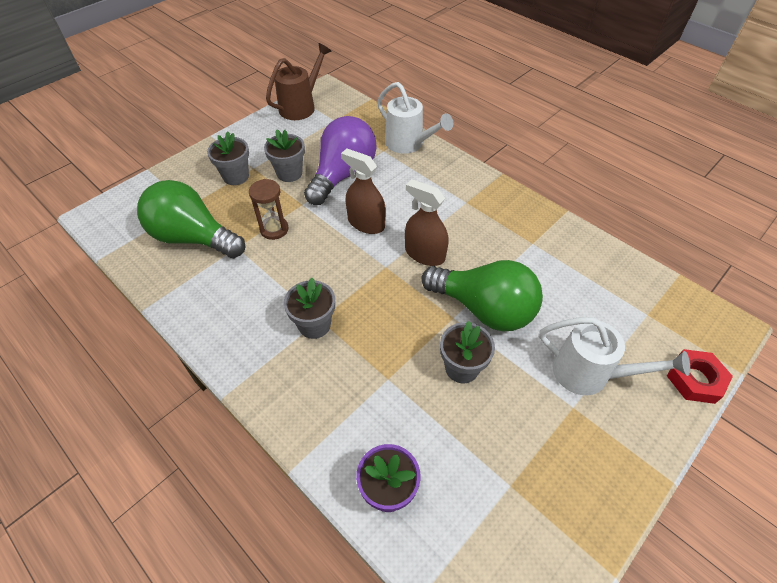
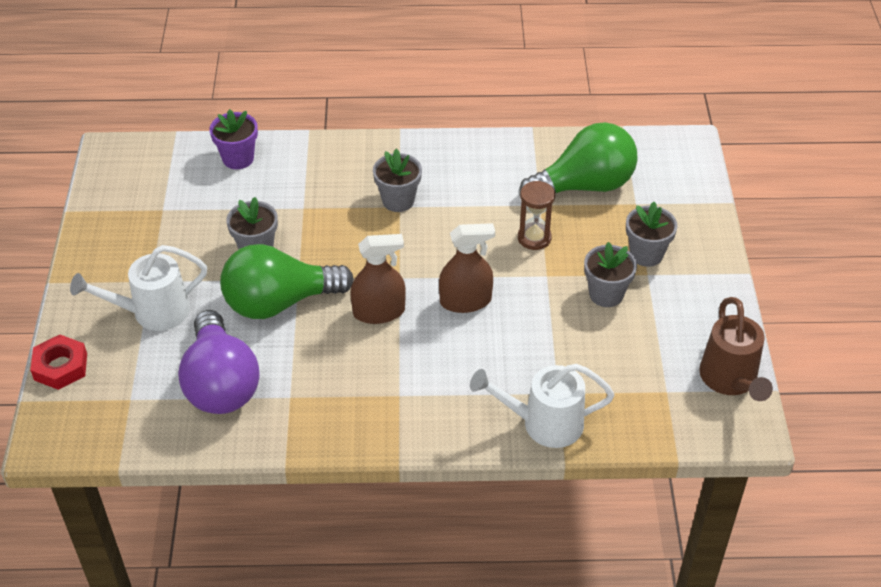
camera: 135 degrees right, 5 degrees down
(343, 175) = (555, 332): purple light bulb -> purple light bulb (221, 383)

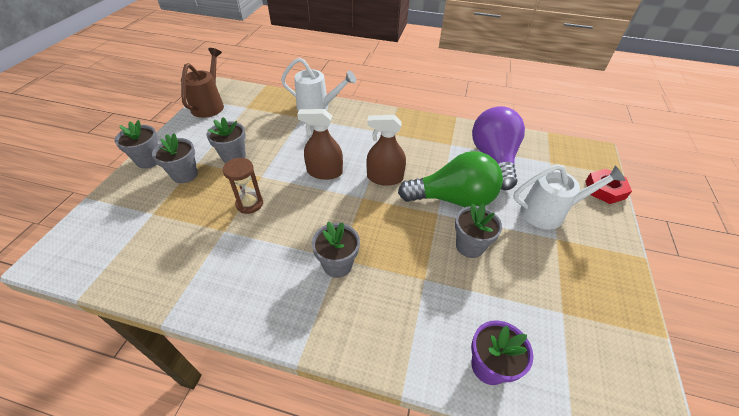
camera: 165 degrees left, 0 degrees up
(584, 186) = (175, 239): green light bulb -> none
(713, 262) = (149, 160): none -> grey flower pot

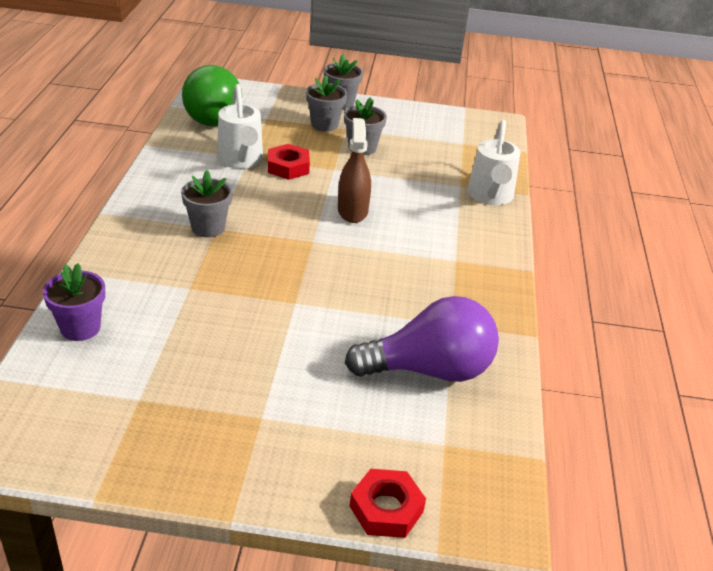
camera: 80 degrees right, 10 degrees down
(210, 105) = (456, 119): brown watering can -> none
(249, 204) = (288, 167): brown hourglass -> red nut
(385, 178) = (354, 258): brown spray bottle -> none
(453, 199) = (325, 318): green light bulb -> green light bulb (212, 116)
(469, 246) = (241, 327): grey flower pot -> none
(549, 213) = (314, 418): white watering can -> white watering can (241, 161)

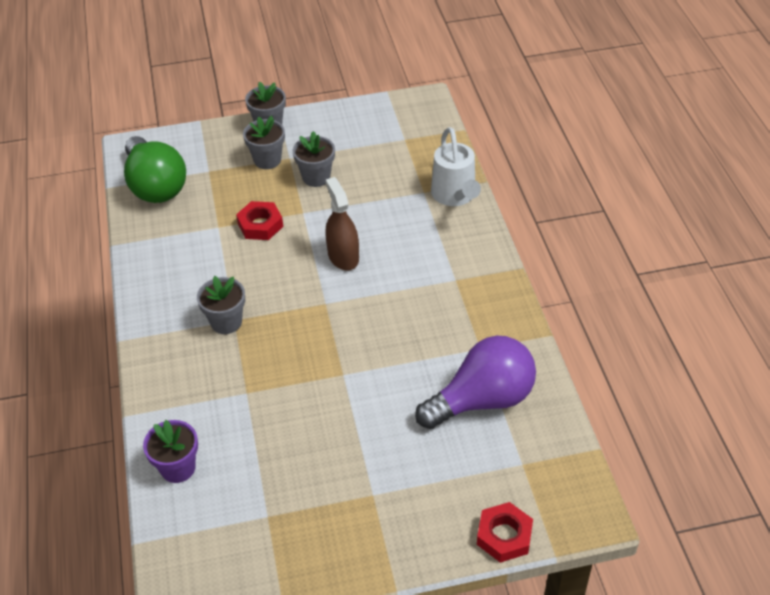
camera: 15 degrees left, 10 degrees up
(241, 161) = (213, 233): white watering can -> none

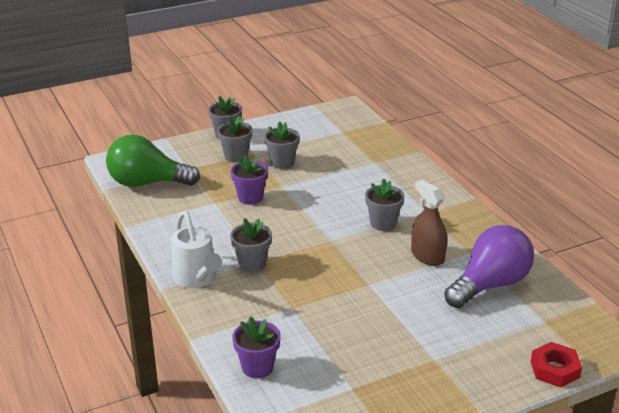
camera: 15 degrees left, 15 degrees down
(155, 186) = (147, 183): green light bulb -> green light bulb turned 135 degrees clockwise
(260, 225) = (250, 197): red nut -> purple flower pot
(343, 256) = (330, 209): brown spray bottle -> brown spray bottle (427, 256)
(396, 287) = (383, 223): none -> grey flower pot
(455, 196) = (400, 162): white watering can -> white watering can (197, 279)

